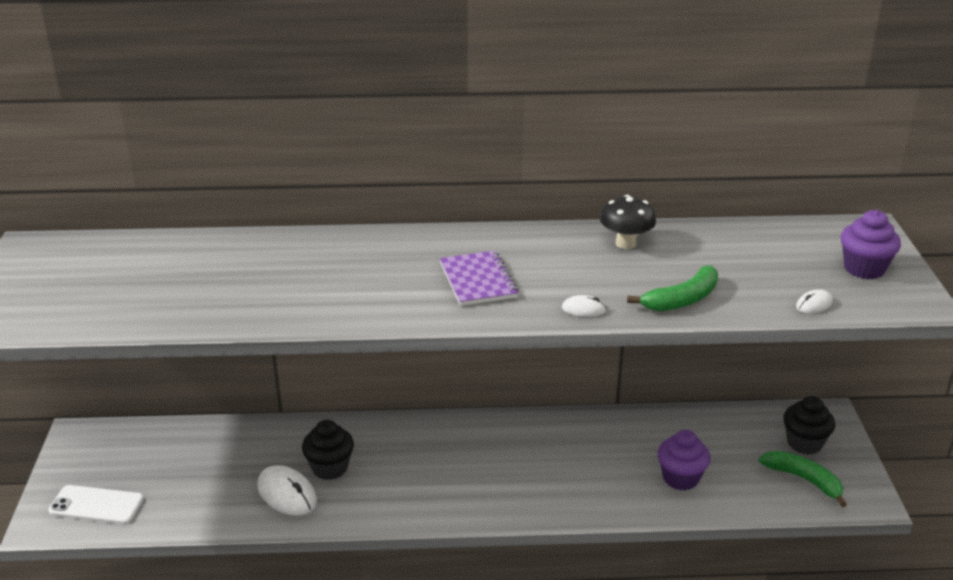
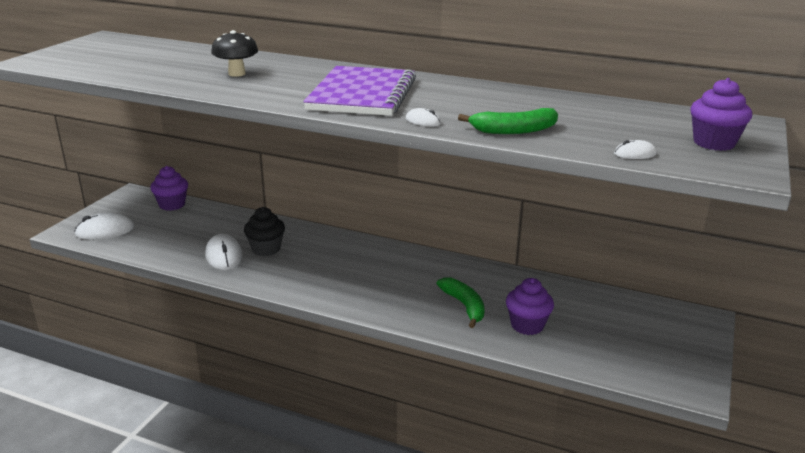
camera: 25 degrees right, 5 degrees down
(96, 505) = (105, 231): white phone -> white mouse
(150, 437) = (172, 205): none -> purple cupcake
(478, 280) = (362, 94): purple notebook -> purple notebook, size x1.72
(625, 243) = (507, 96): black mushroom -> black mushroom (237, 74)
(804, 443) = (663, 332): black cupcake -> none
(804, 480) = (641, 357): green banana -> green banana (464, 306)

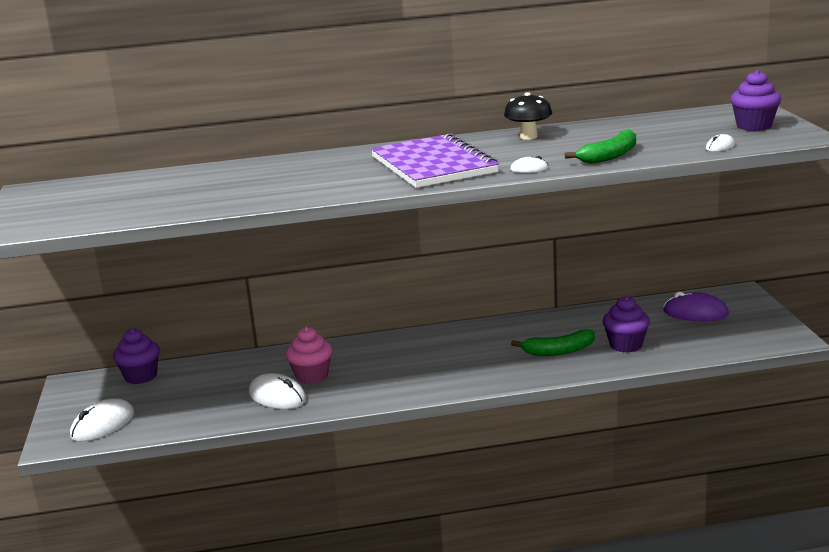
camera: 30 degrees left, 5 degrees down
(237, 74) = (274, 181): black mushroom -> black mushroom (528, 137)
(266, 249) = (312, 376): black cupcake -> pink cupcake
(464, 306) = (558, 351): green banana -> green banana turned 135 degrees clockwise
(632, 321) = (695, 313): none -> purple mouse

